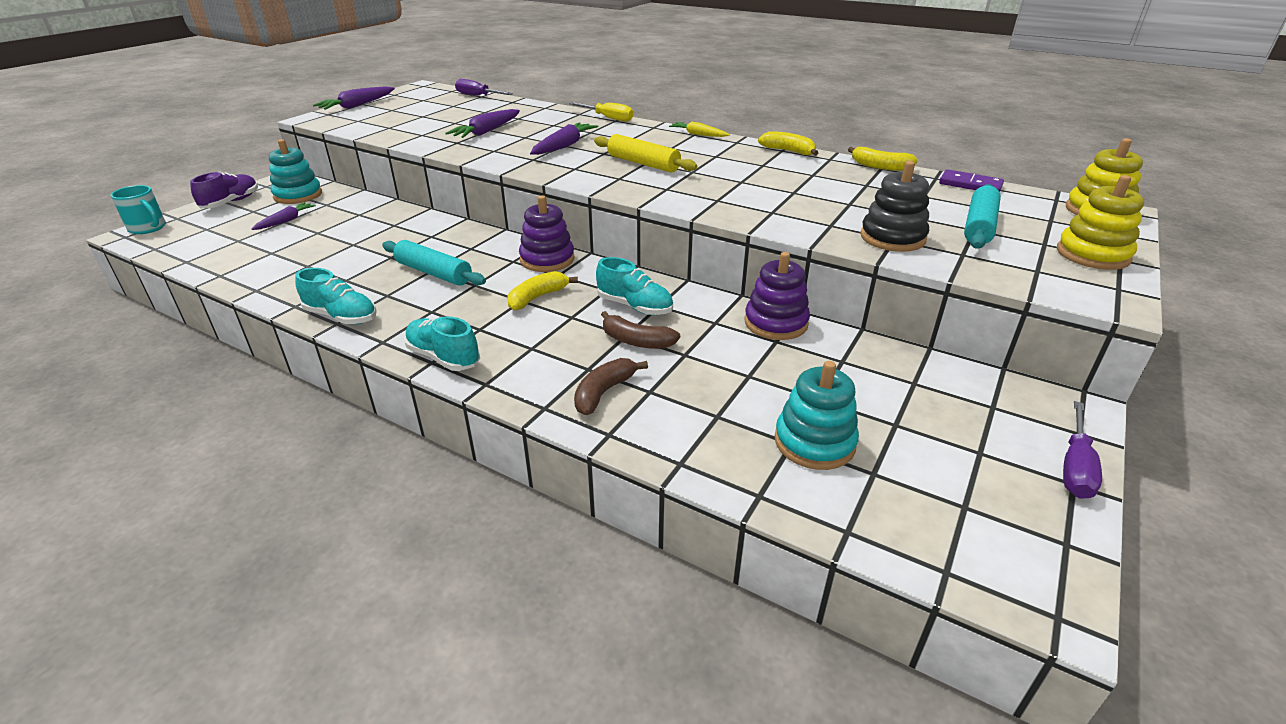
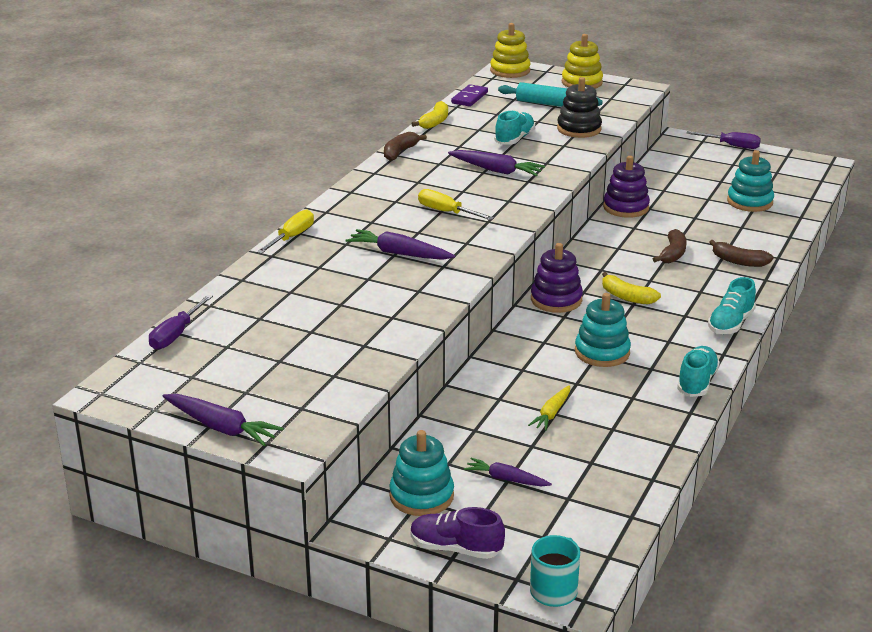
camera: 95 degrees left, 5 degrees down
(433, 273) = (602, 352): turquoise rolling pin -> turquoise stacking toy
(487, 131) = (349, 304): purple carrot -> purple carrot (496, 170)
(634, 306) = (624, 257): turquoise shoe -> turquoise shoe (514, 139)
(643, 163) = (446, 212): yellow rolling pin -> yellow screwdriver
(698, 135) = (352, 189): yellow carrot -> yellow carrot (552, 413)
(788, 151) = (400, 152): yellow banana -> brown banana

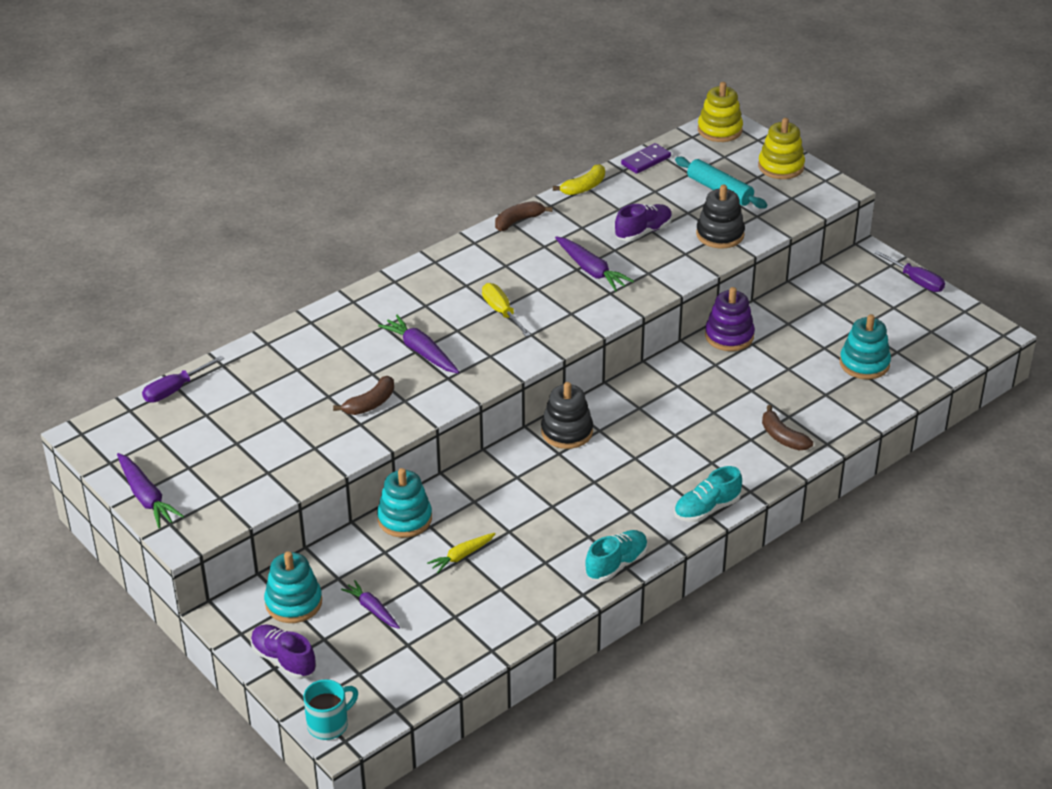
camera: 25 degrees right, 10 degrees up
(292, 237) = (343, 305): yellow screwdriver -> none
(514, 139) = (643, 232): turquoise shoe -> purple shoe
(556, 300) = (567, 432): purple stacking toy -> black stacking toy
(602, 352) = (559, 505): turquoise stacking toy -> turquoise stacking toy (405, 519)
(627, 297) = (635, 448): yellow banana -> none
(672, 254) = (725, 408): brown banana -> brown banana (370, 403)

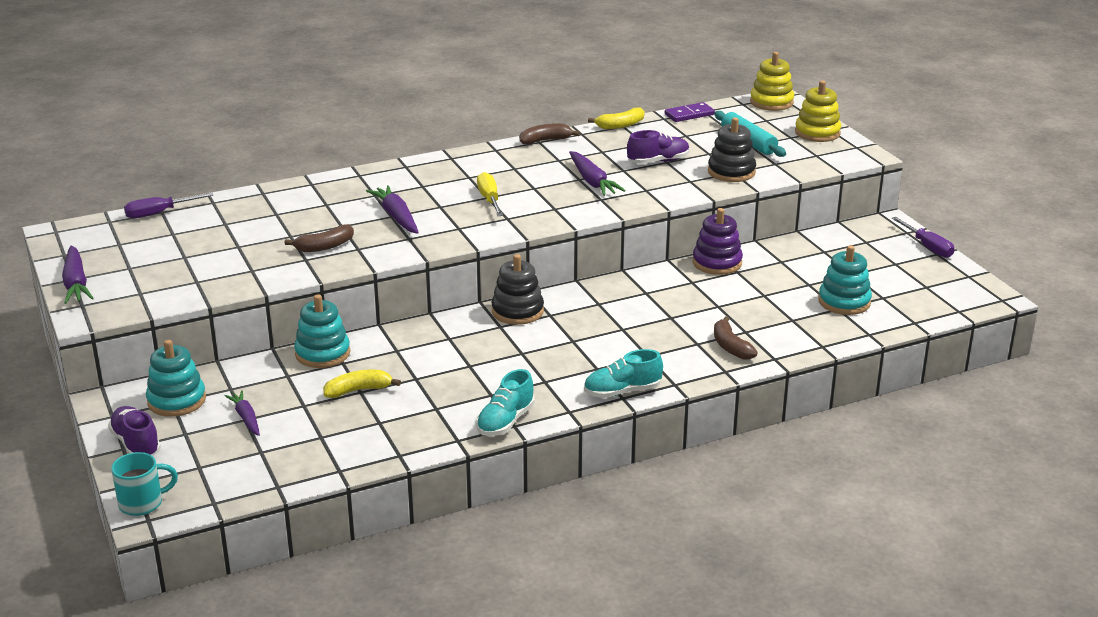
camera: 15 degrees right, 10 degrees down
(462, 556) = (358, 390): yellow carrot -> yellow banana
(616, 564) = (505, 421): turquoise shoe -> turquoise shoe turned 150 degrees clockwise

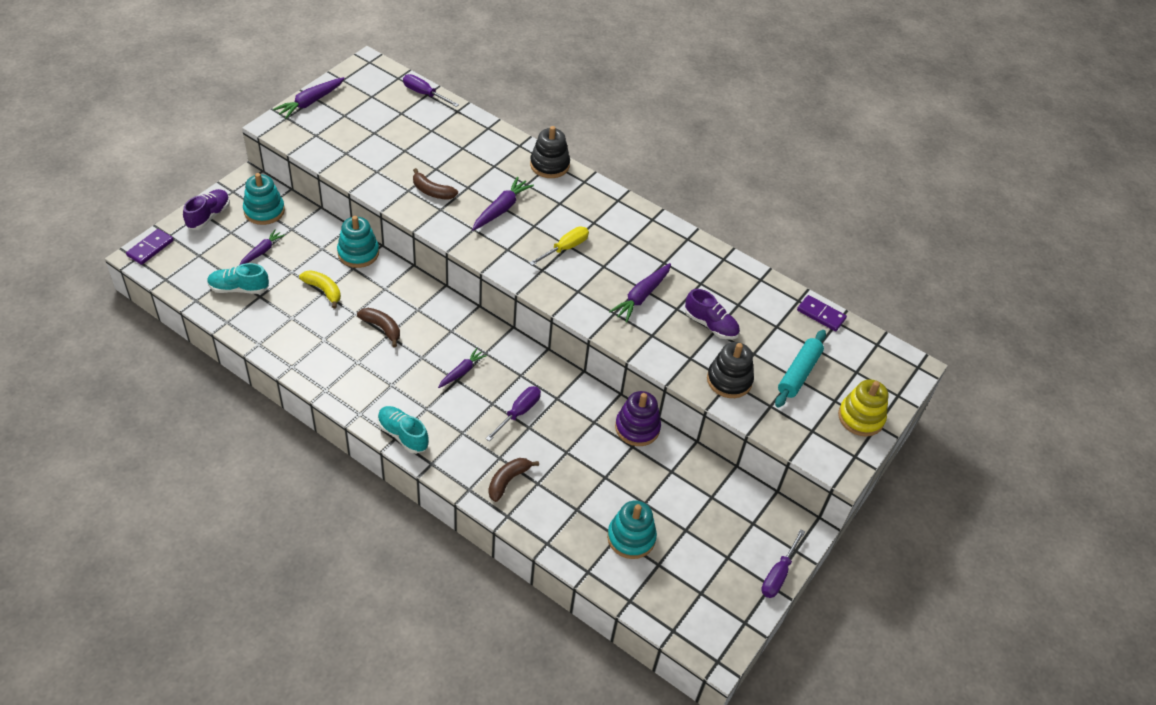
camera: 55 degrees right, 20 degrees up
(142, 503) = (150, 248): turquoise mug -> purple domino
(505, 421) = (327, 383): turquoise shoe -> turquoise shoe (239, 288)
(517, 311) = (478, 332): black stacking toy -> black stacking toy (549, 165)
(545, 140) = (692, 242): brown banana -> brown banana (382, 328)
(564, 335) = (461, 372): none -> purple carrot
(620, 125) = (760, 277): yellow banana -> none
(647, 318) = (519, 412): none -> purple screwdriver
(771, 102) = (898, 364): yellow stacking toy -> none

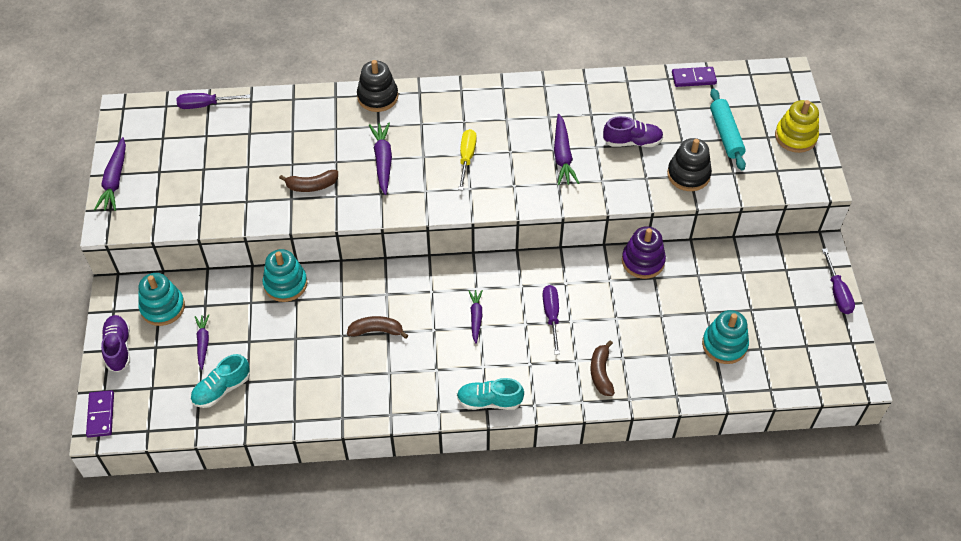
camera: 35 degrees left, 5 degrees up
(323, 290) = (294, 336): yellow banana -> none

